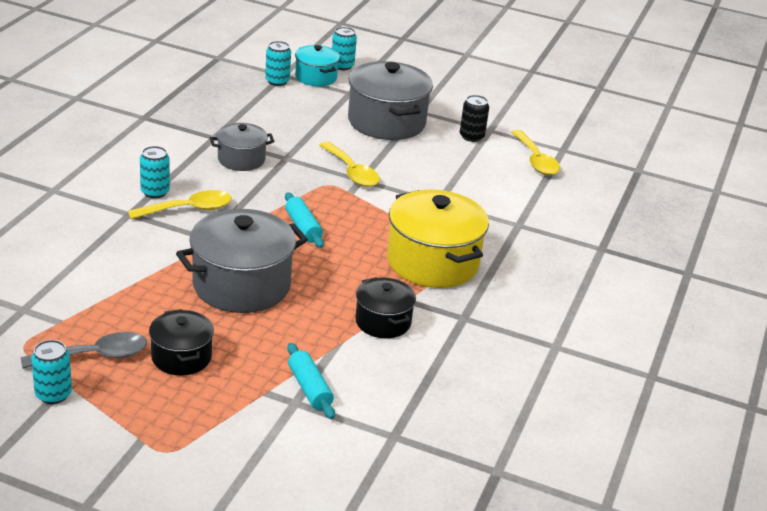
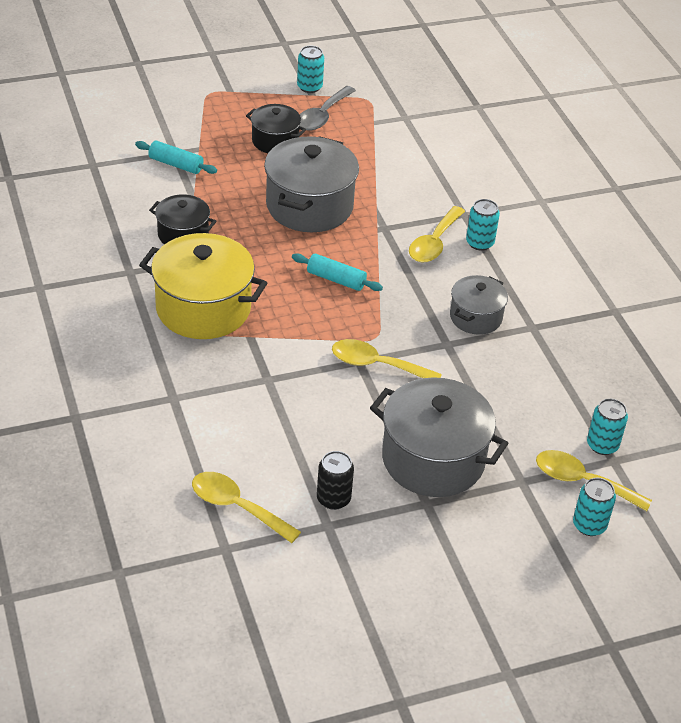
camera: 140 degrees right, 10 degrees up
(316, 77) = (582, 481): turquoise pot -> yellow spoon

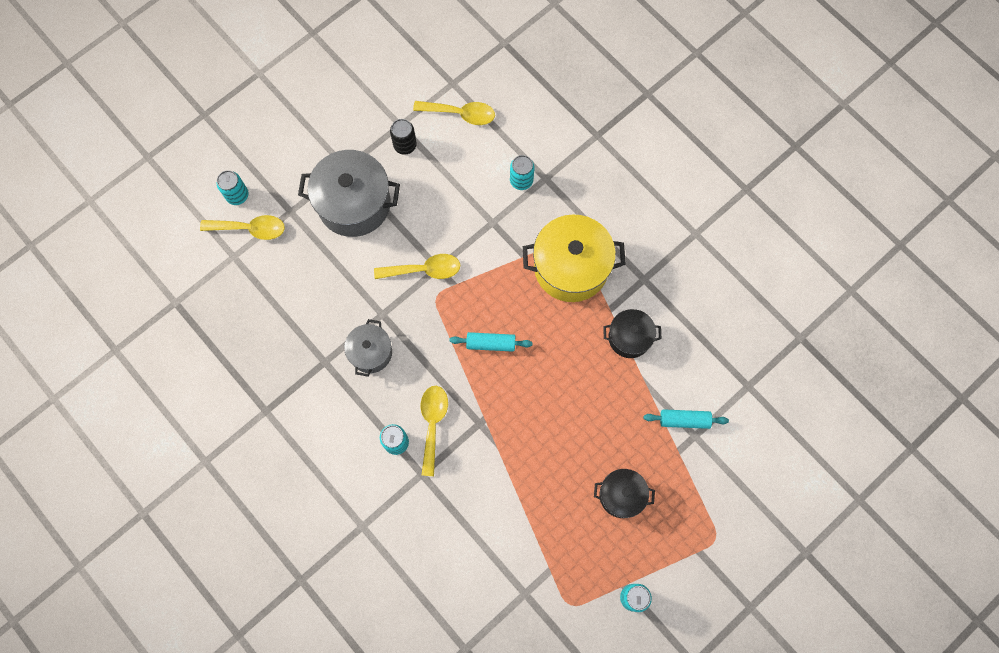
camera: 160 degrees right, 30 degrees up
(309, 206) = (551, 421): grey pot -> none
(322, 115) = (599, 556): grey spoon -> none
(602, 445) = (244, 267): turquoise can -> turquoise can (521, 180)

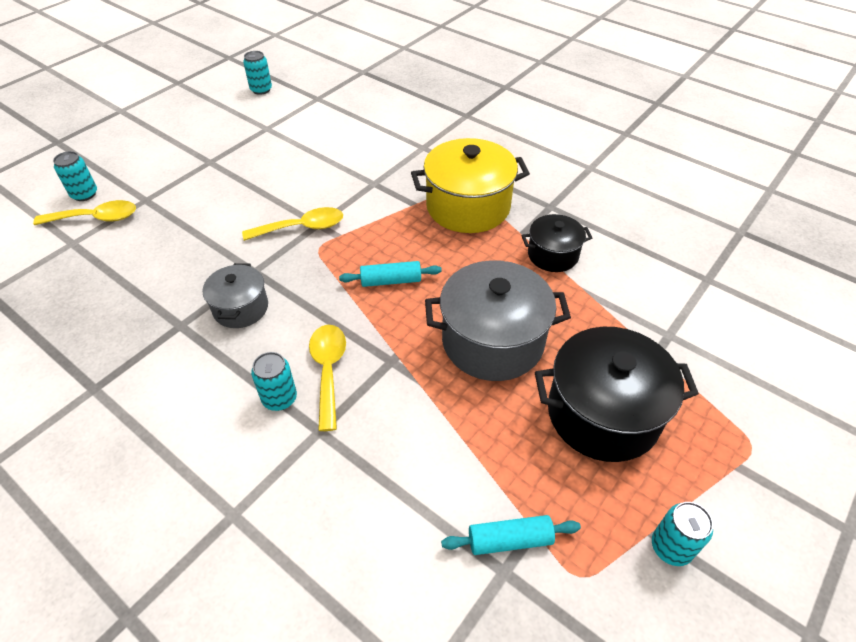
camera: 10 degrees left, 25 degrees down
(354, 204) = (219, 186): grey pot -> grey pot (492, 341)
(405, 145) = (272, 140): black can -> none
(460, 114) = (328, 115): yellow spoon -> none
(521, 180) = (398, 151): turquoise can -> turquoise can (261, 90)
(621, 495) = (603, 414): black pot -> black pot, size x1.77
(684, 420) = (649, 321): turquoise rolling pin -> turquoise rolling pin (509, 540)

